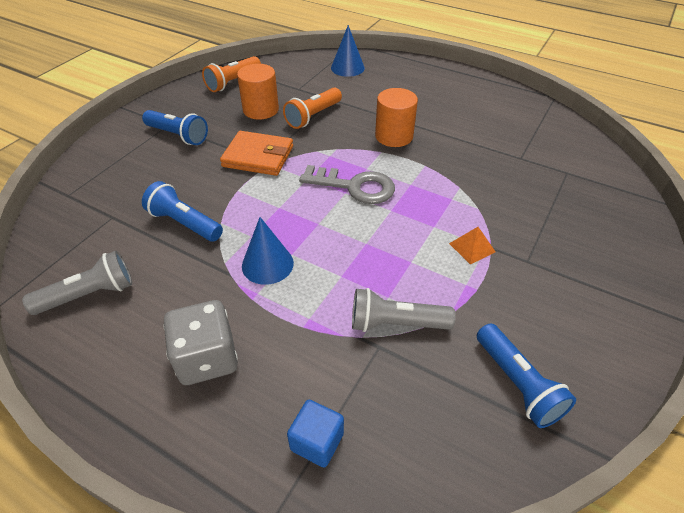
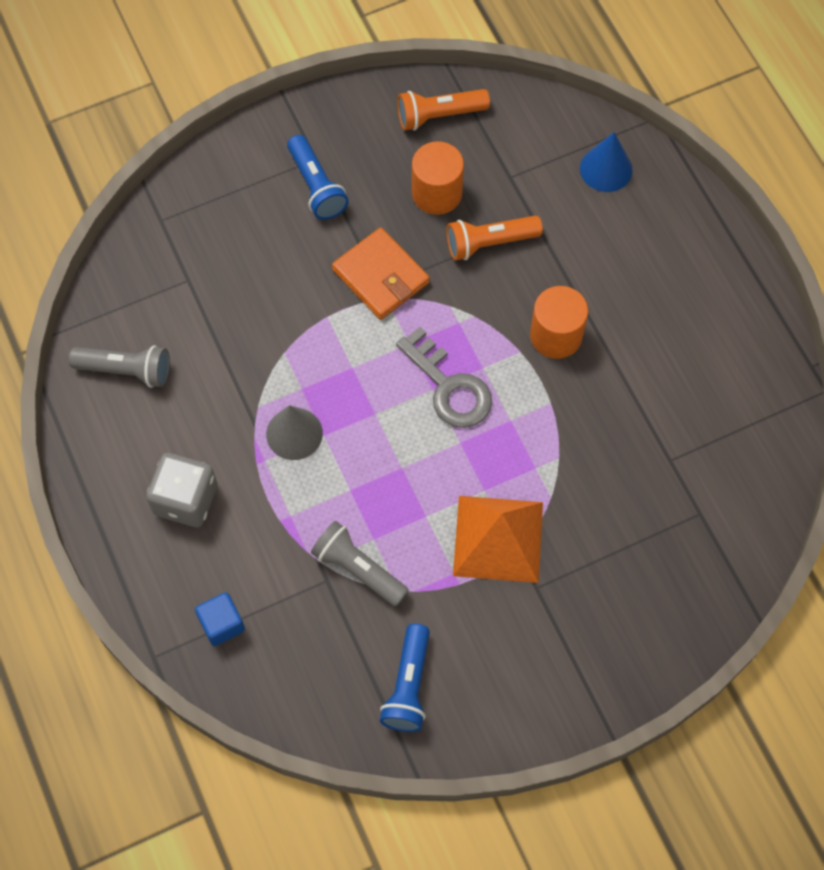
camera: 35 degrees right, 20 degrees up
(184, 223) = (250, 332): blue flashlight -> none
(267, 264) = (294, 433): blue cone -> grey cone
(472, 247) = (498, 538): orange pyramid -> orange pyramid, size x2.23

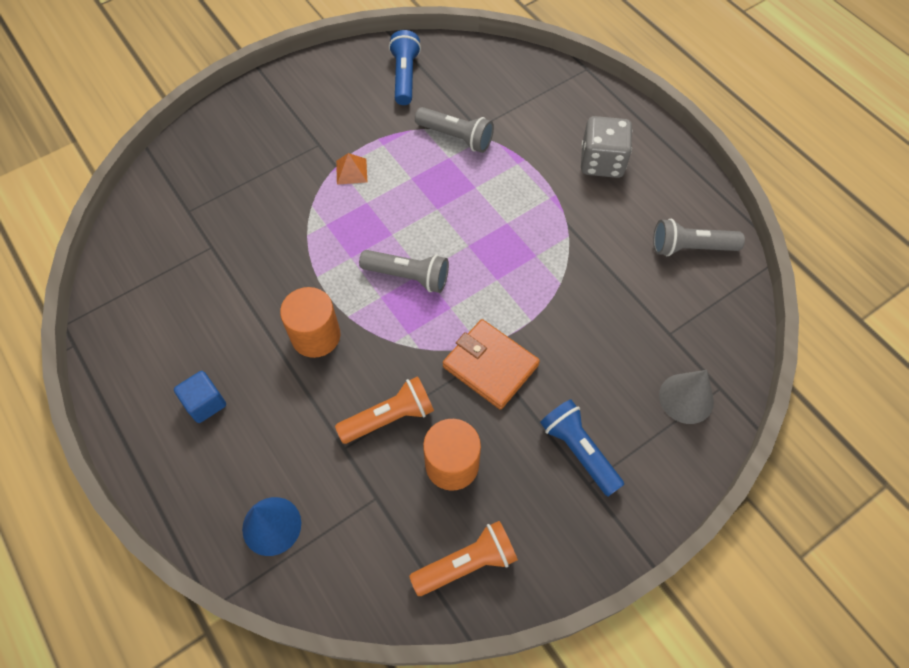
camera: 170 degrees right, 5 degrees down
(222, 624) = (546, 92): blue cube -> blue cube (205, 403)
(294, 433) = (532, 220): grey cone -> grey cone (686, 398)
(449, 386) = (408, 276): grey key -> grey flashlight
(498, 538) = (351, 171): orange pyramid -> orange pyramid, size x0.45

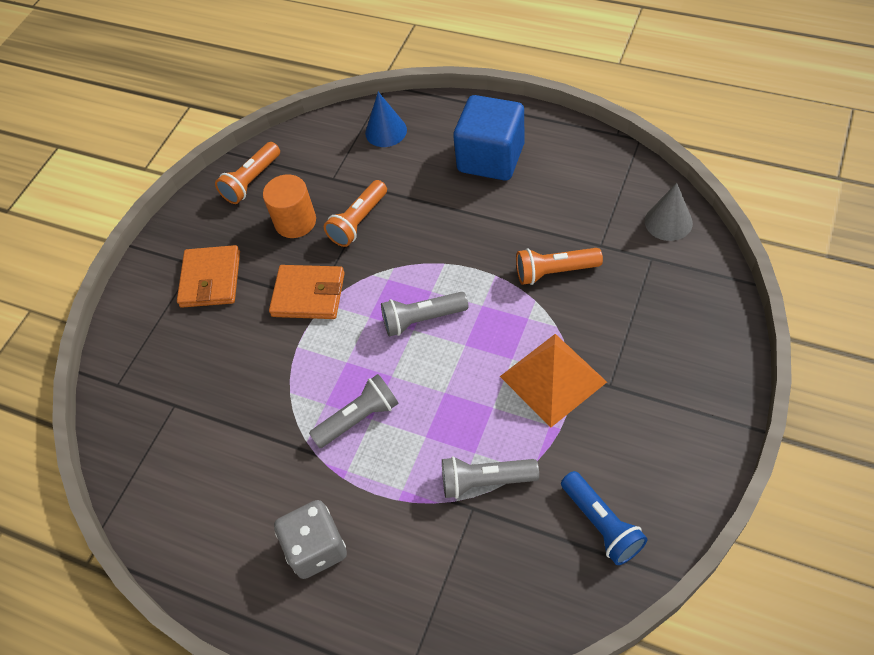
camera: 155 degrees right, 5 degrees down
(205, 403) = (491, 158): blue cube -> blue cube, size x2.10
(269, 248) = (554, 272): none -> orange flashlight
(316, 336) = (456, 237): orange cylinder -> none
(351, 171) = (553, 379): orange pyramid -> orange pyramid, size x2.23
(578, 450) = (210, 279): blue flashlight -> orange wallet
(686, 398) = (142, 361): grey cone -> grey cone (668, 222)
(690, 247) = (184, 501): grey flashlight -> grey flashlight (359, 418)

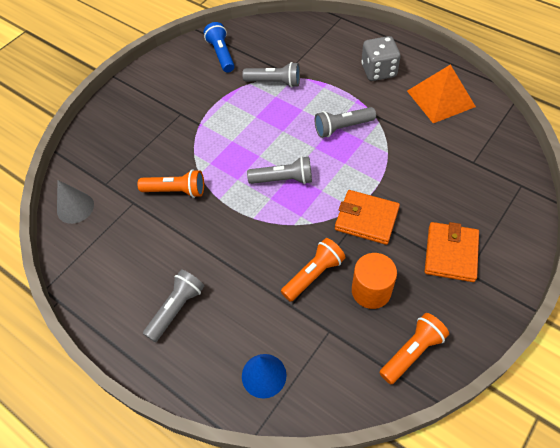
camera: 170 degrees left, 0 degrees up
(491, 158) = (176, 309): blue cube -> grey flashlight
(553, 379) = (212, 124): orange pyramid -> orange pyramid (440, 98)

